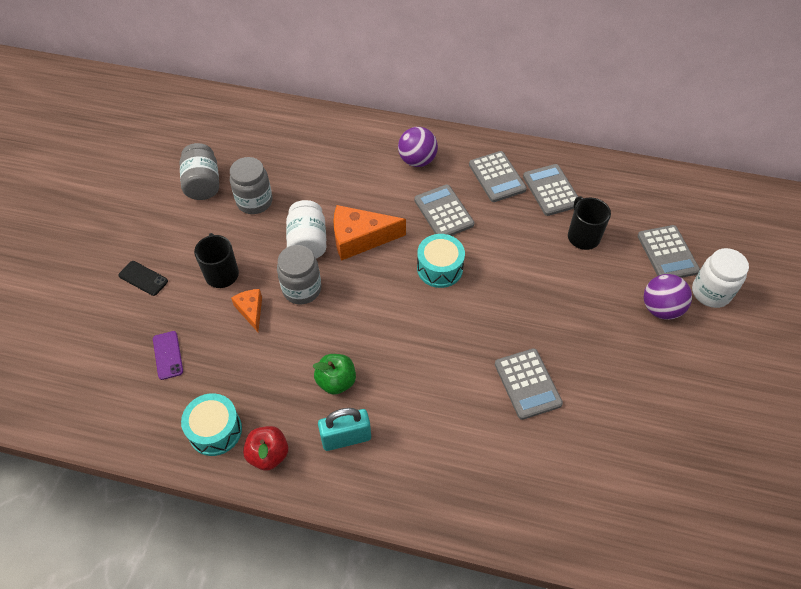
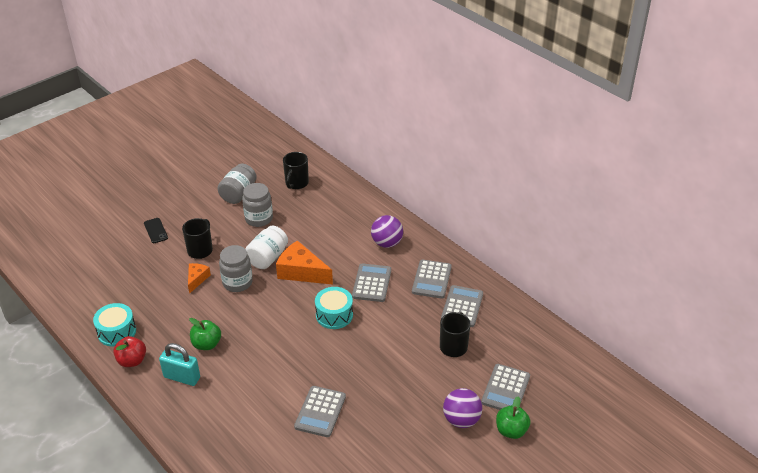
camera: 35 degrees right, 15 degrees down
(168, 355) = (130, 279): purple phone -> none
(258, 140) = (296, 183): none -> black mug
(711, 292) = (511, 431): white jar -> green apple

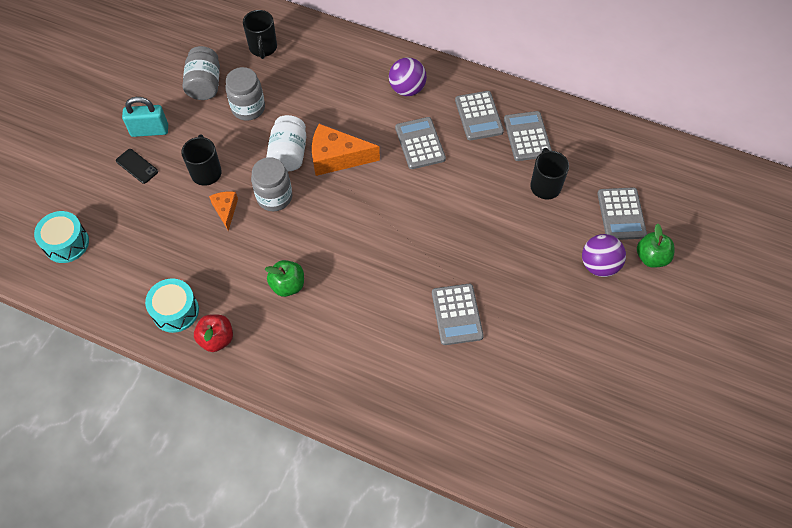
camera: 25 degrees left, 20 degrees up
(182, 377) = (286, 336): turquoise padlock -> turquoise padlock (149, 130)
(334, 315) = (403, 196): turquoise drum -> turquoise drum (66, 243)

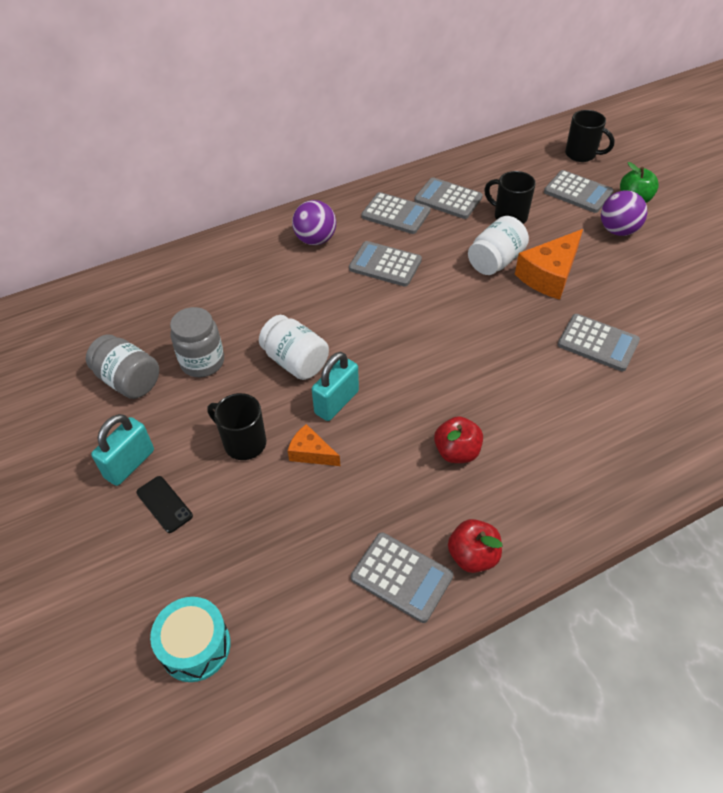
camera: 50 degrees left, 10 degrees down
(137, 166) = (164, 504): black phone -> black phone turned 60 degrees clockwise
(175, 311) = (401, 577): turquoise drum -> grey calculator
(263, 48) = (143, 310): black mug -> black mug (581, 154)
(274, 197) = (336, 402): grey jar -> turquoise padlock
(288, 285) = (457, 452): green apple -> red apple
(337, 157) = (339, 328): orange cheese -> orange cheese (549, 275)
(485, 205) = (495, 261): none -> white jar

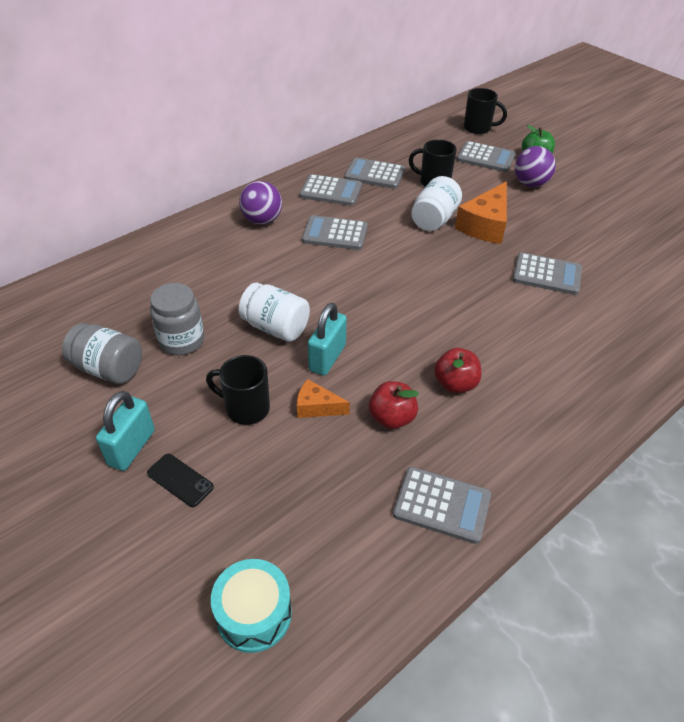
camera: 15 degrees left, 5 degrees down
(473, 556) = (502, 473): red apple -> red apple (391, 418)

